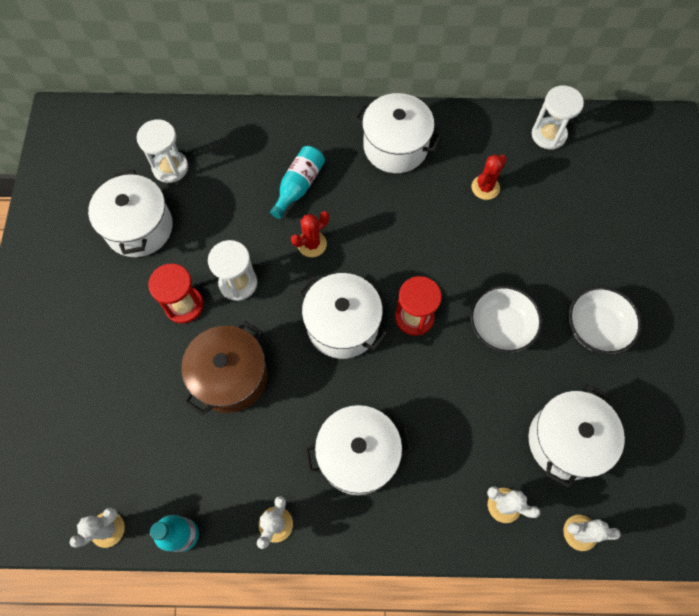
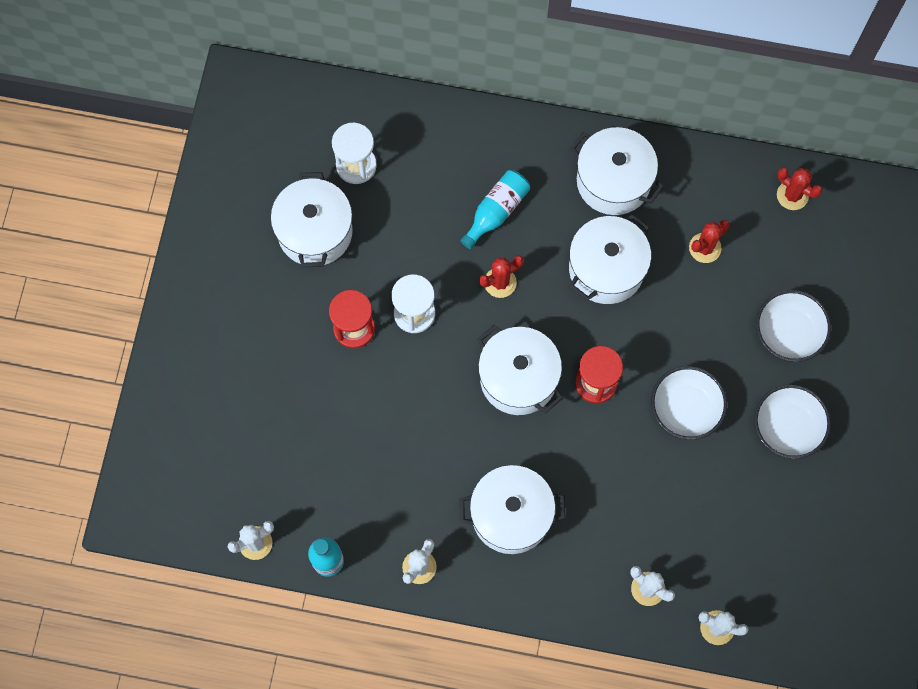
camera: 10 degrees right, 5 degrees up
(230, 377) = (393, 413): brown pot -> none
(548, 135) = (792, 195): white hourglass -> red cactus
(565, 441) = (725, 538): white pot -> white pot (606, 269)
(575, 246) = (788, 333): none -> white bowl

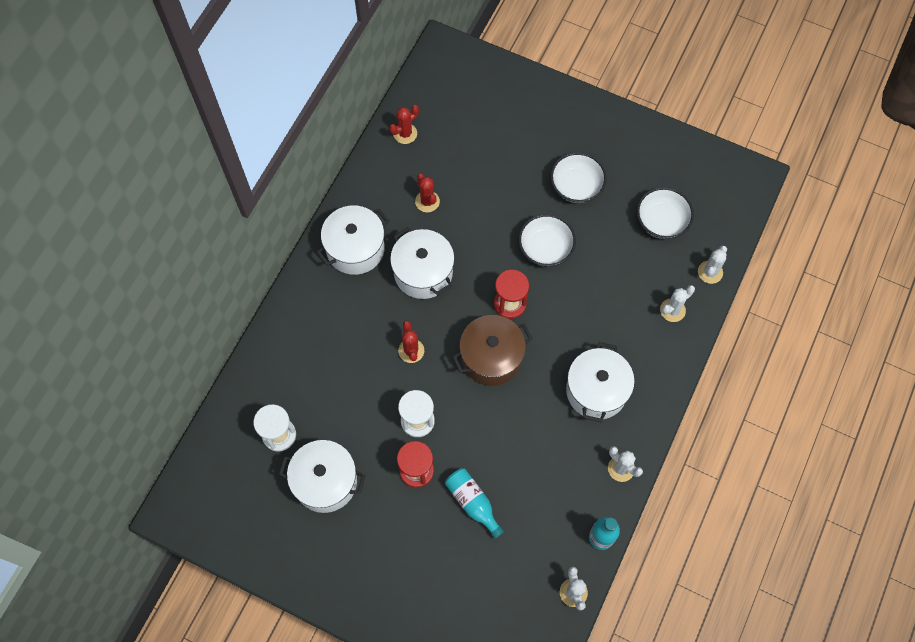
camera: 75 degrees left, 5 degrees down
(496, 211) = (353, 338): turquoise bottle -> turquoise bottle (472, 502)
(518, 378) = (491, 357): white pot -> brown pot
(788, 333) = (507, 166): white bowl -> white bowl (661, 221)

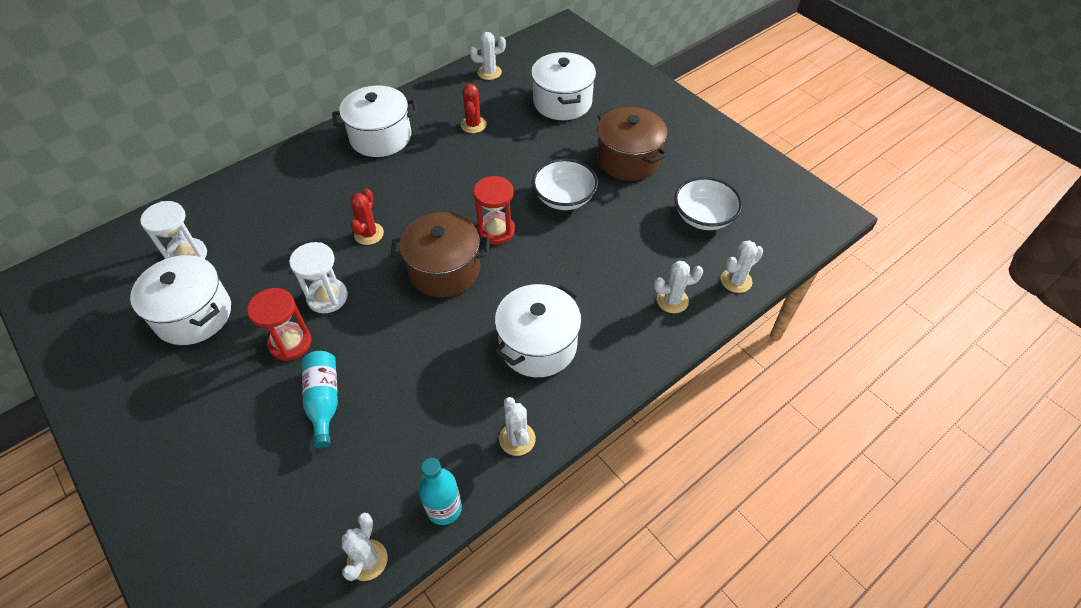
camera: 25 degrees right, 15 degrees down
(405, 133) = (489, 72): red cactus -> white cactus
(423, 272) = (429, 176): white pot -> white pot (562, 102)
(576, 186) = (628, 159): white bowl -> brown pot

